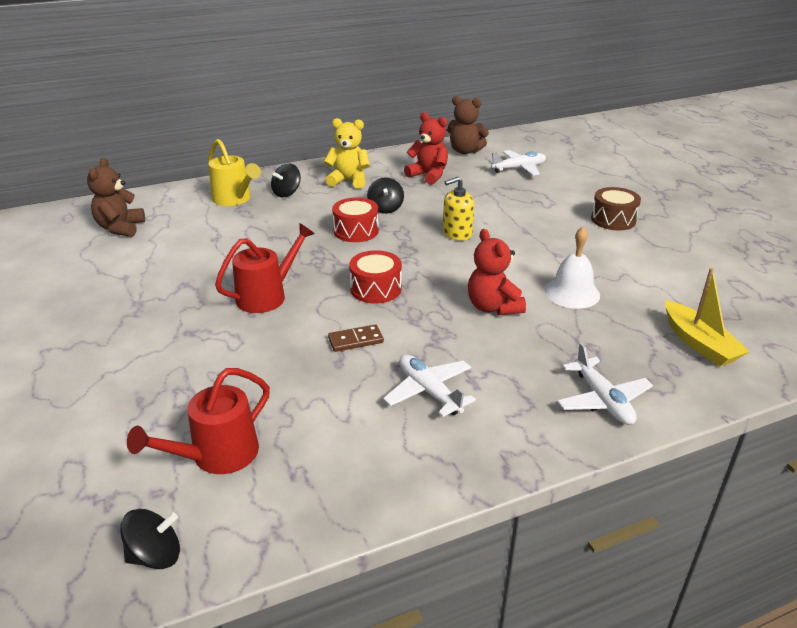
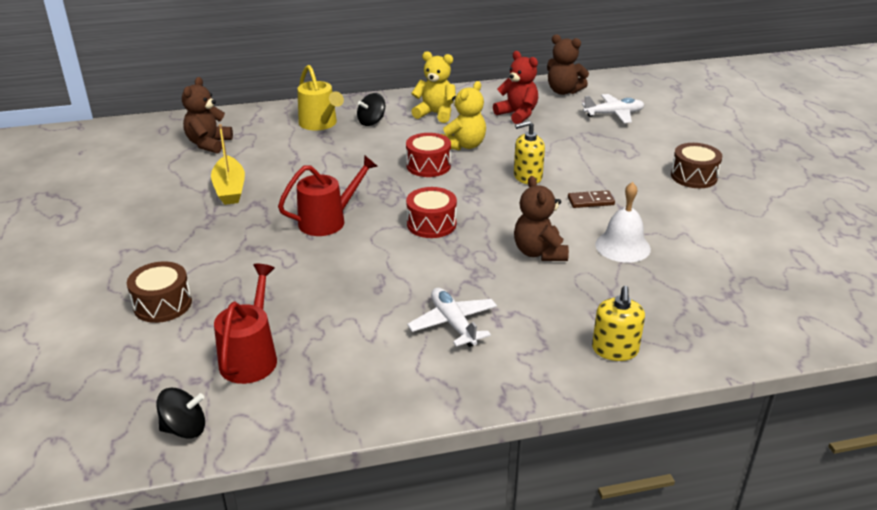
camera: 10 degrees right, 0 degrees up
(101, 407) = (162, 304): none -> brown drum
(217, 456) = (251, 356): red watering can -> red watering can turned 135 degrees clockwise
(355, 340) = (399, 270): brown domino -> brown domino (590, 201)
(385, 208) = (464, 145): black spinning top -> yellow teddy bear
(493, 307) = (539, 252): red teddy bear -> brown teddy bear
(602, 400) = (615, 350): white plane -> yellow soap dispenser
(699, 343) = (733, 308): yellow boat -> yellow boat (230, 189)

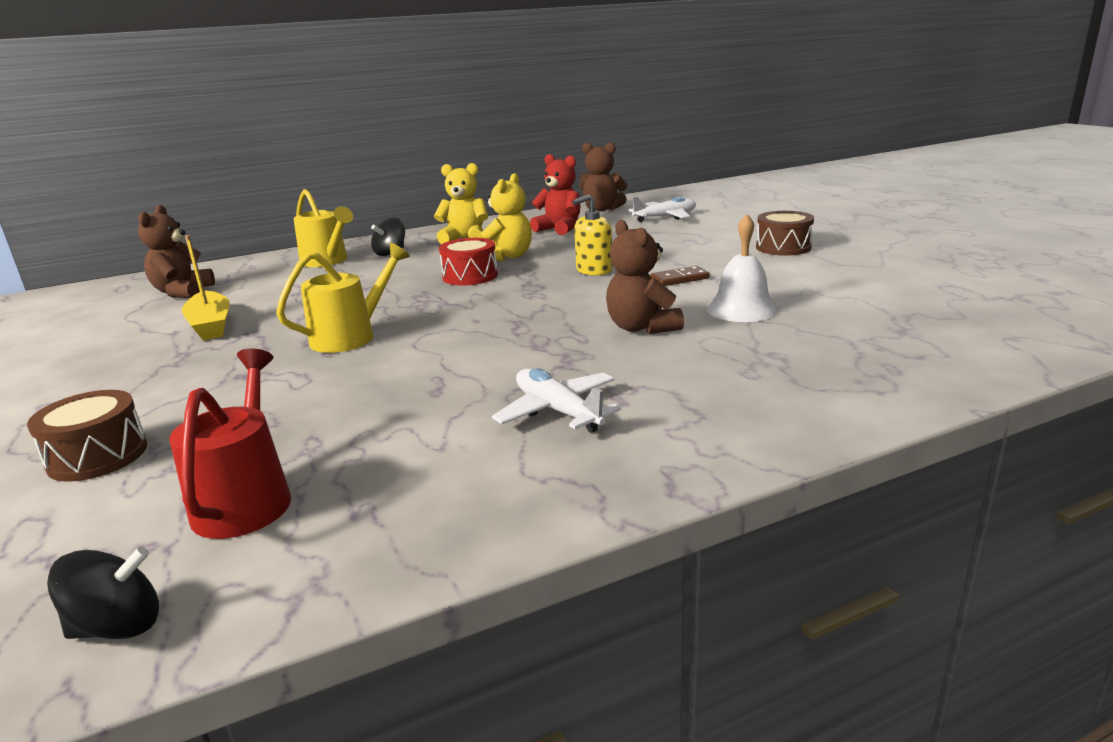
camera: 10 degrees left, 10 degrees down
(328, 221) = (351, 336): red watering can -> yellow watering can
(431, 224) = (491, 322): red drum -> none
(615, 350) = (799, 404): yellow soap dispenser -> none

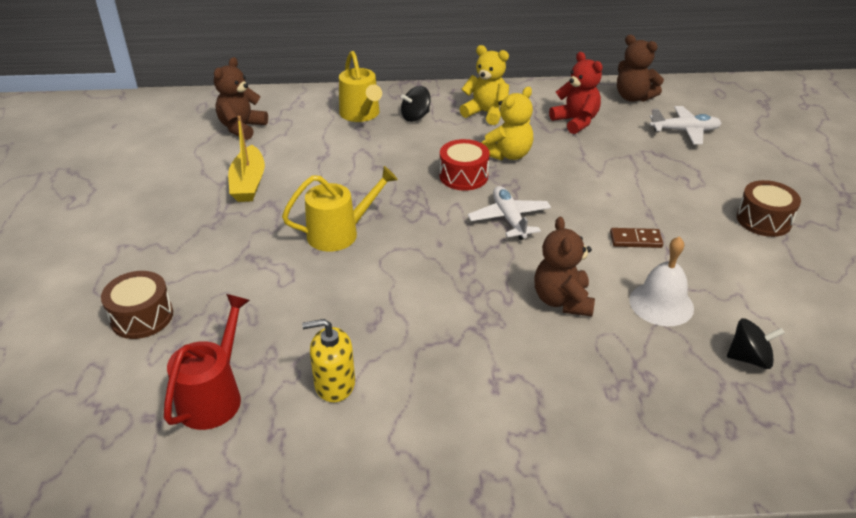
camera: 20 degrees right, 15 degrees up
(118, 627) = (120, 479): black spinning top -> black spinning top (749, 358)
(558, 411) = (444, 382): white plane -> white plane (509, 219)
(594, 270) = (570, 201): yellow soap dispenser -> yellow soap dispenser (334, 384)

